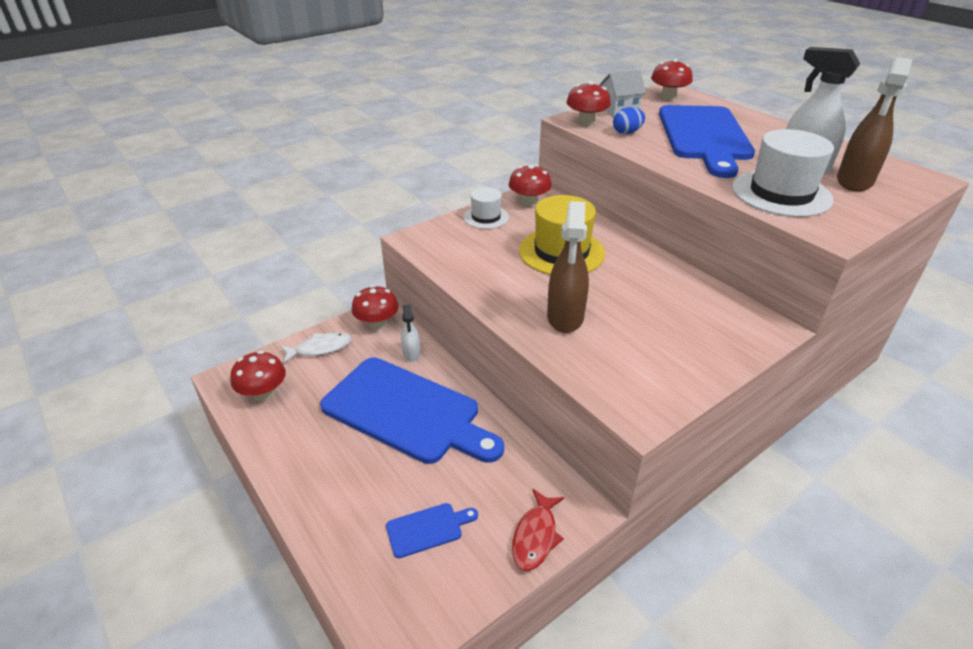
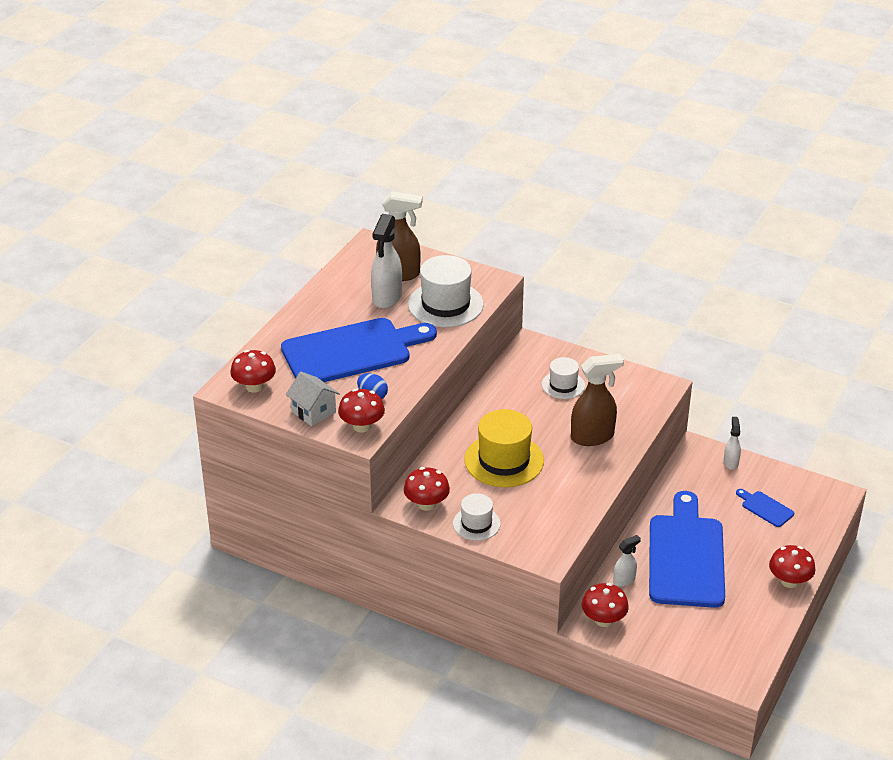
camera: 115 degrees left, 0 degrees up
(263, 393) = (736, 649): red mushroom -> red mushroom (789, 581)
(320, 348) = (662, 642): white fish -> none
(536, 536) = (731, 462): red fish -> white spray bottle
(675, 327) = (563, 385): none -> white hat

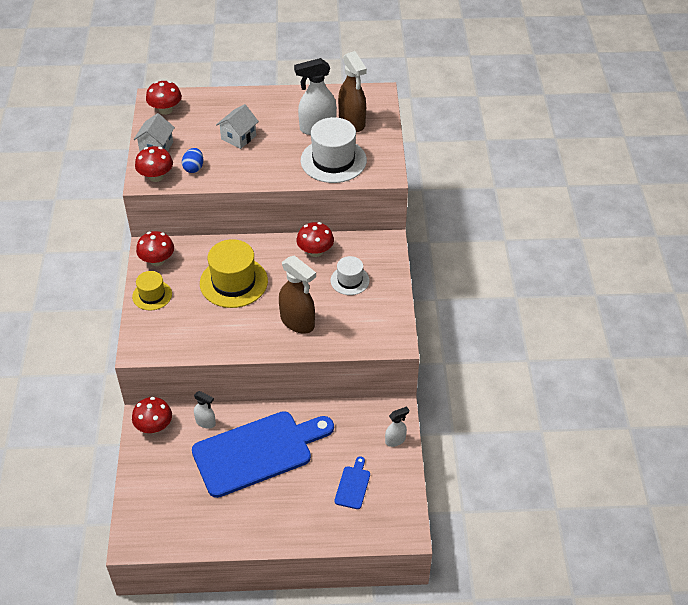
camera: 60 degrees right, 10 degrees up
(351, 351) = (238, 137): blue cutting board -> white house
(476, 524) = (152, 295): white hat -> yellow hat
(789, 581) = (271, 534): red mushroom -> red mushroom (315, 251)

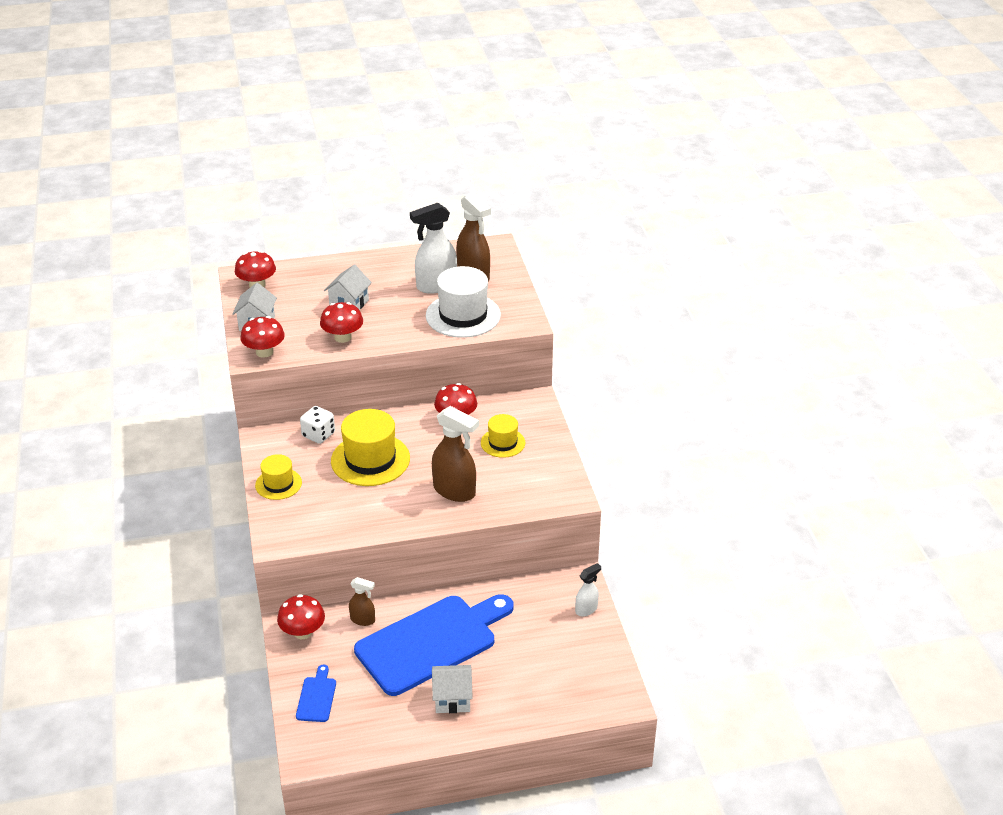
camera: 10 degrees left, 10 degrees down
(157, 260) = (275, 448): red mushroom -> red mushroom (343, 337)
(194, 168) = (306, 339): blue egg -> none
(196, 252) = (318, 435): none -> white dice
(206, 422) = (363, 620): white spray bottle -> brown spray bottle
(263, 508) = (452, 699): none -> white house
(350, 280) = (503, 443): white hat -> yellow hat
(353, 485) = (550, 662): blue cutting board -> blue cutting board (316, 697)

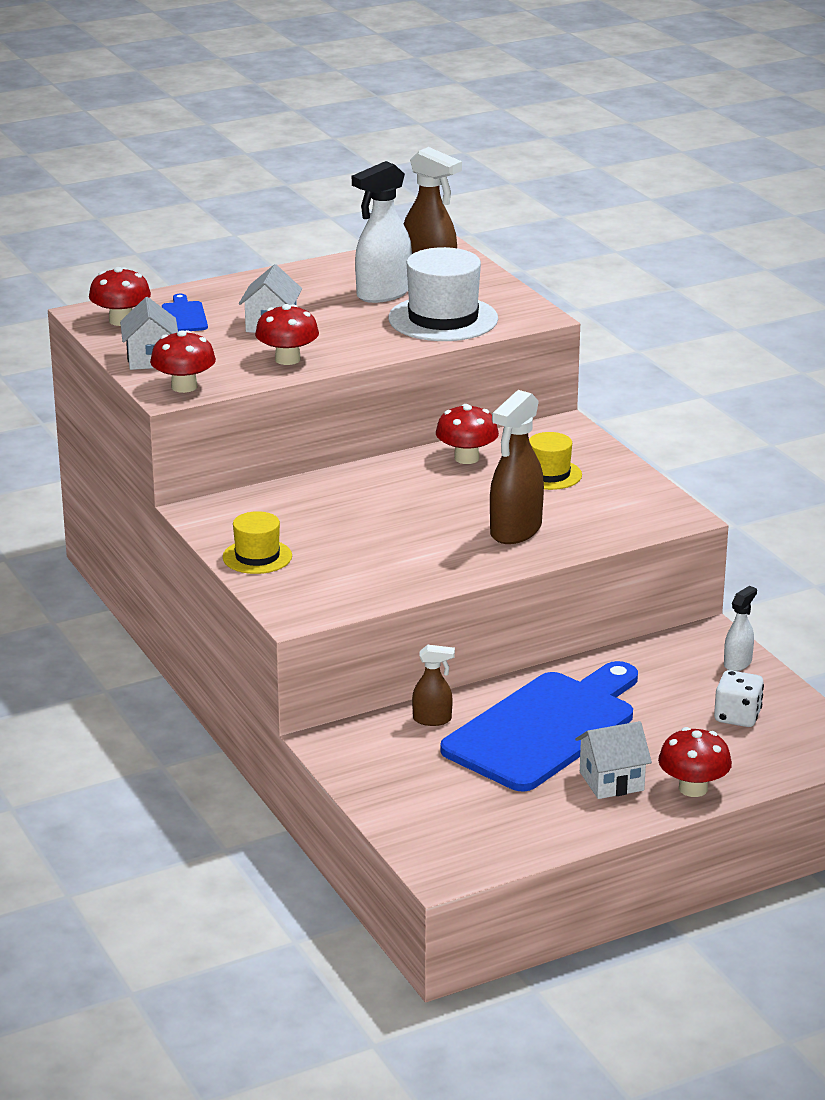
camera: 15 degrees left, 10 degrees down
(303, 632) = (353, 745): red mushroom -> red mushroom (693, 788)
(316, 697) = (418, 809): blue cutting board -> blue cutting board (184, 316)
(318, 435) = (280, 499): white dice -> white dice (737, 717)
(370, 460) = (373, 515): yellow hat -> none
(455, 491) = (515, 531): brown spray bottle -> brown spray bottle turned 105 degrees clockwise

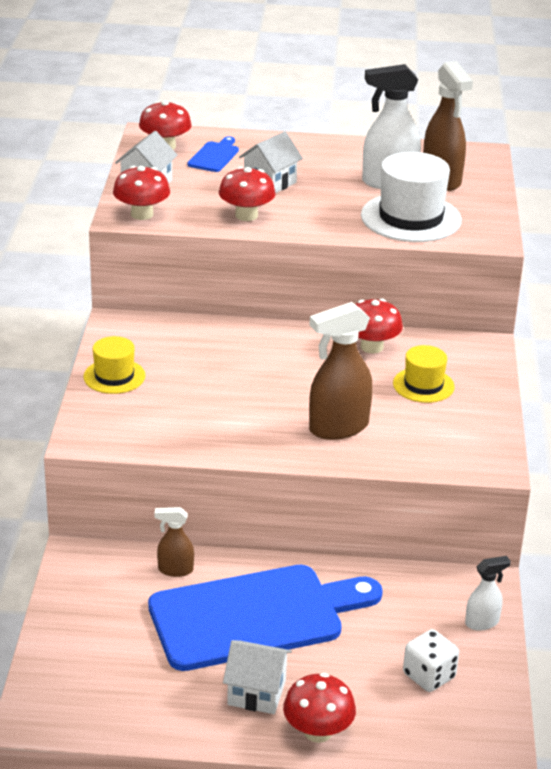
camera: 30 degrees right, 5 degrees up
(432, 720) = (175, 570): brown spray bottle -> brown spray bottle turned 150 degrees clockwise

